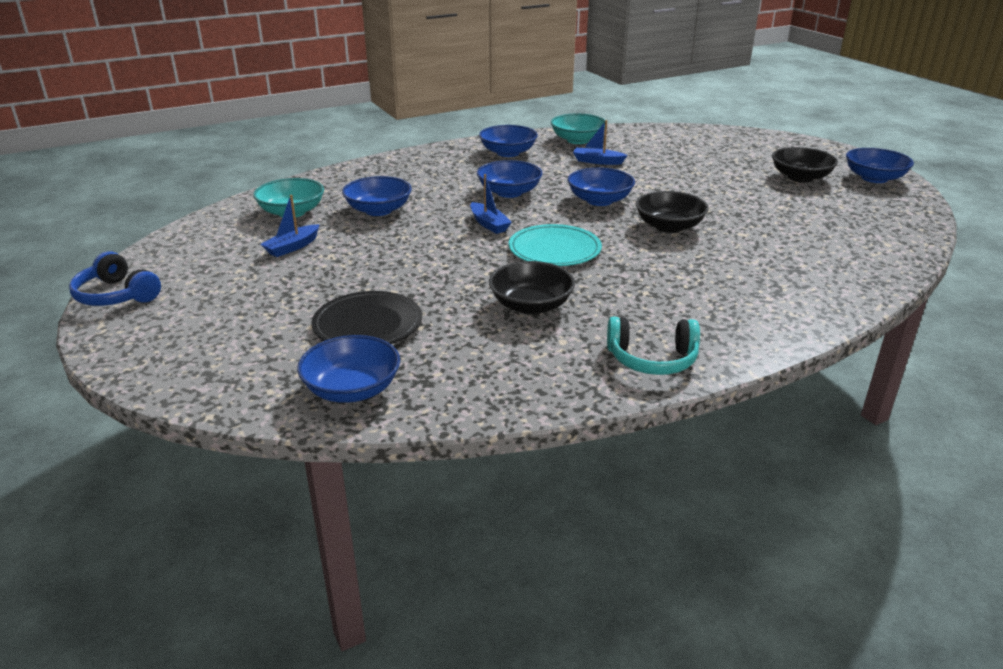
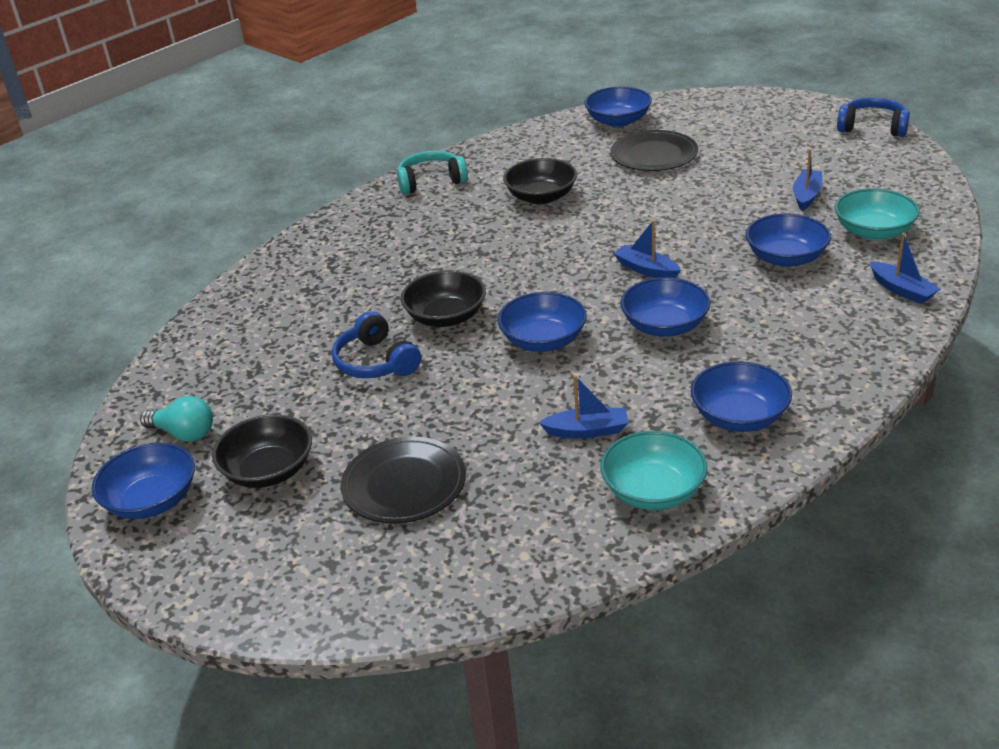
camera: 165 degrees right, 5 degrees up
(336, 180) = (902, 290): none -> blue boat
(554, 249) = (555, 255): turquoise plate -> none
(713, 161) = (404, 484): none -> black plate
(729, 211) = (376, 362): none -> blue headphones
(870, 201) = (184, 433): none -> turquoise light bulb

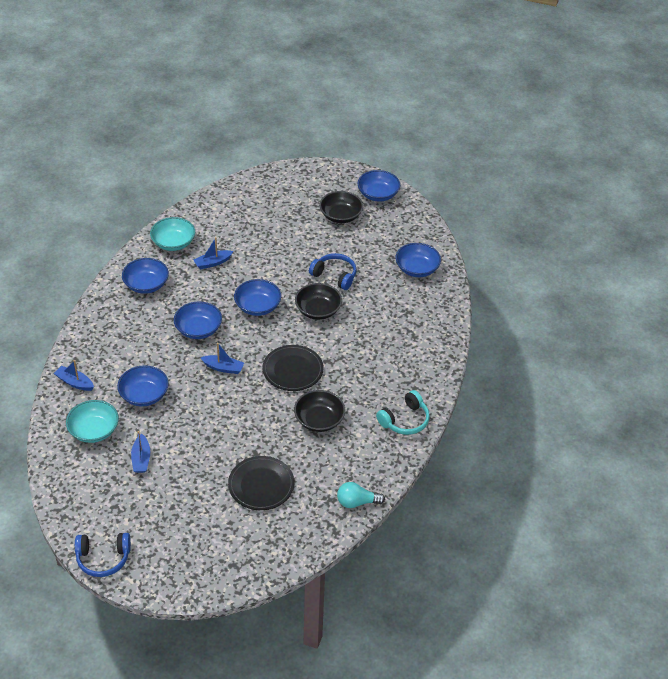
camera: 150 degrees right, 10 degrees up
(184, 433) = (393, 222): turquoise light bulb -> turquoise light bulb (357, 502)
(404, 484) = (278, 223): black plate -> black plate (293, 370)
(618, 121) = (307, 526): blue bowl -> blue bowl (417, 269)

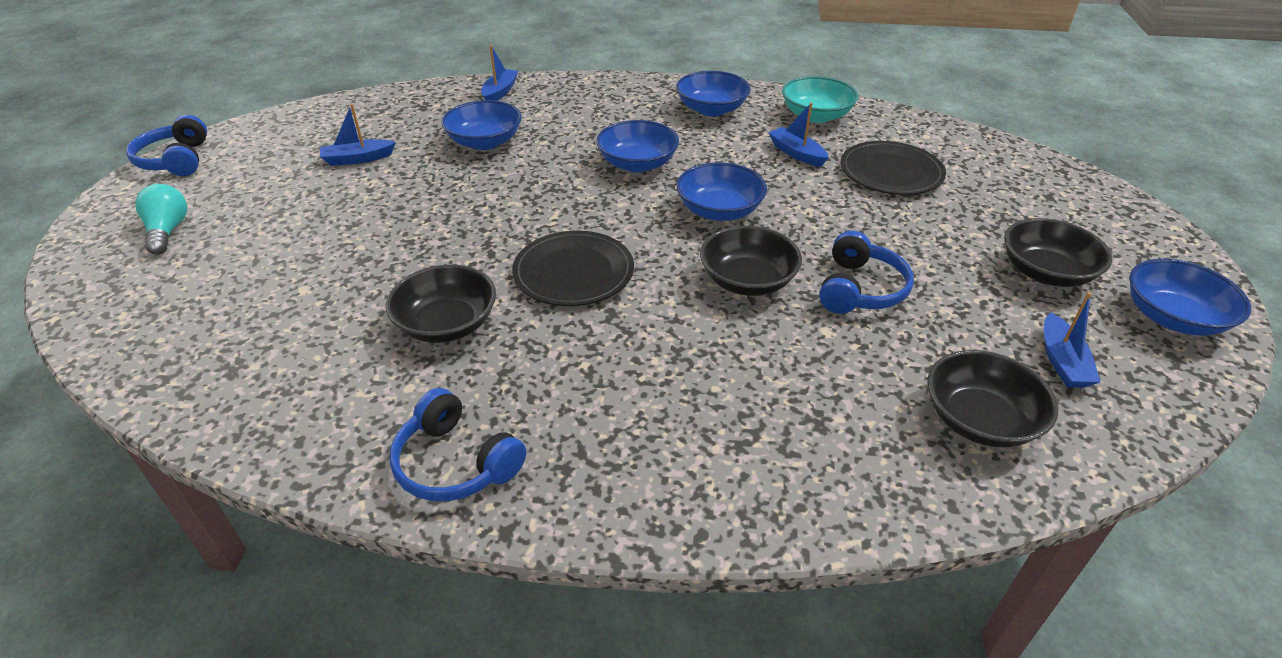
camera: 80 degrees right, 5 degrees down
(94, 430) = (413, 118): turquoise bowl -> none
(223, 368) = (558, 199): blue boat -> blue boat (1062, 361)
(261, 485) = (286, 277): black plate -> black plate (891, 172)
(357, 502) = (215, 411): turquoise light bulb -> turquoise light bulb (168, 231)
(404, 420) = (456, 462): turquoise headphones -> blue headphones
(417, 269) = (979, 420): blue bowl -> black bowl

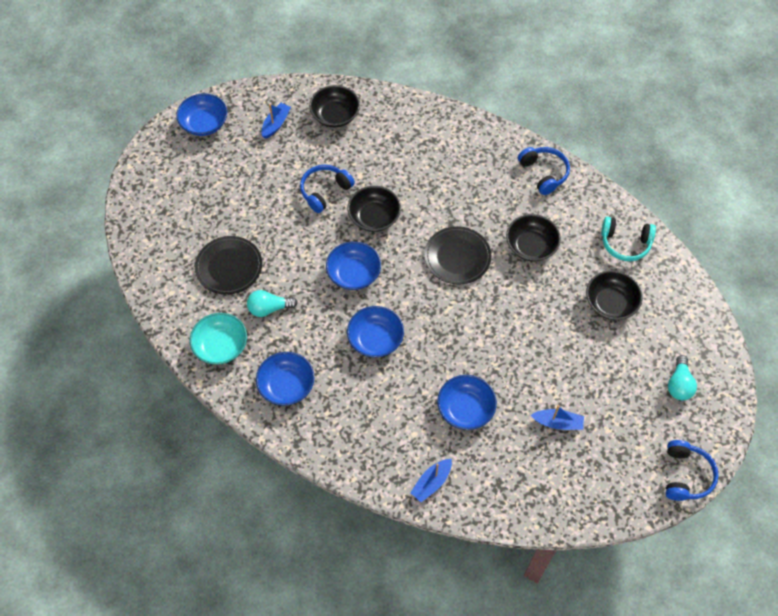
camera: 155 degrees left, 20 degrees up
(250, 385) = (625, 243): none -> turquoise headphones
(796, 153) = (269, 308): blue boat -> turquoise light bulb
(1045, 273) = (228, 166): black bowl -> black bowl (610, 303)

